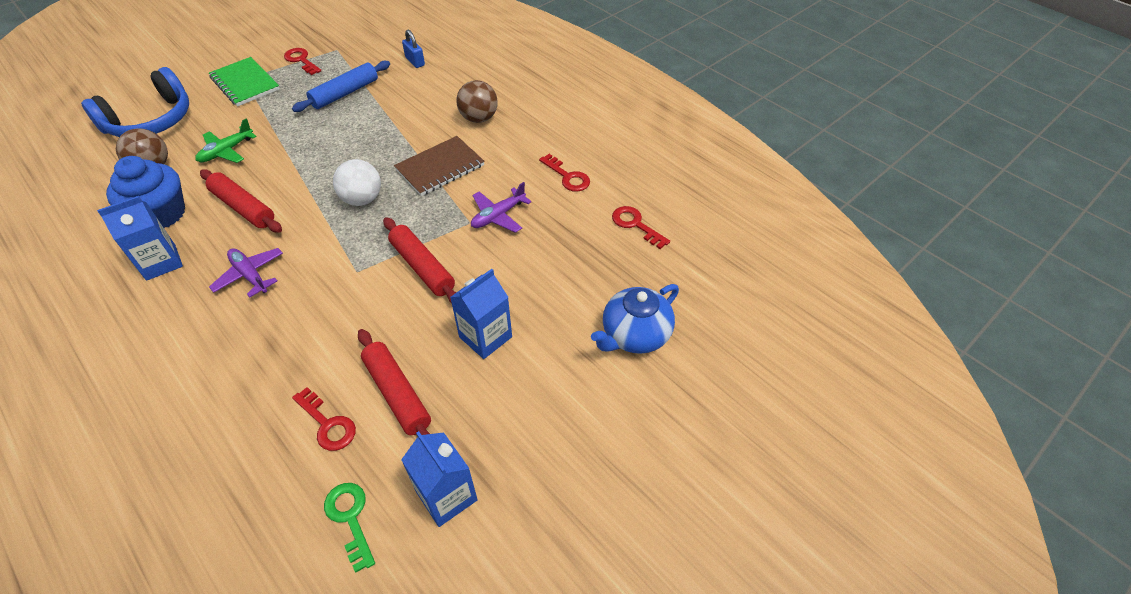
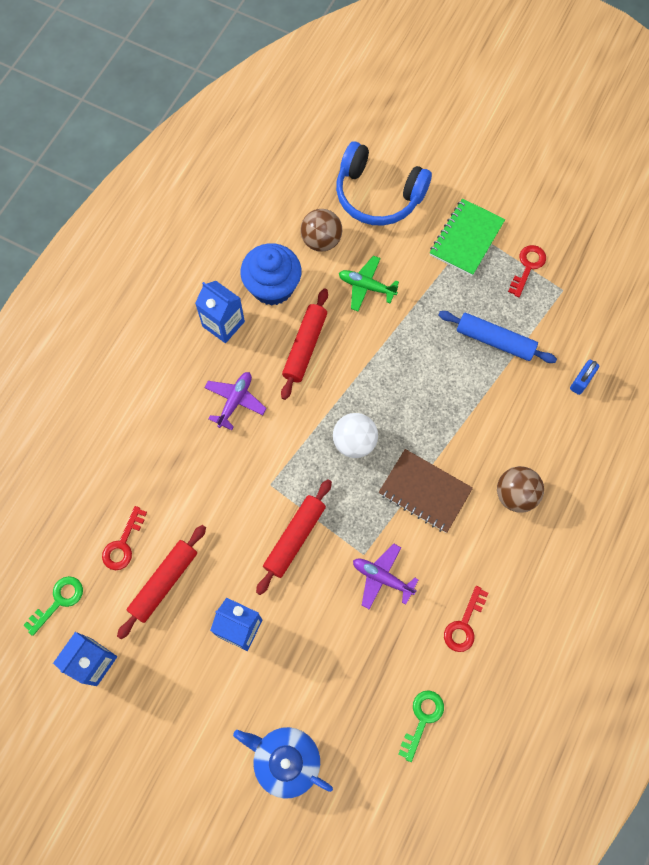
camera: 70 degrees right, 20 degrees up
(635, 225) = (422, 719): red key -> green key

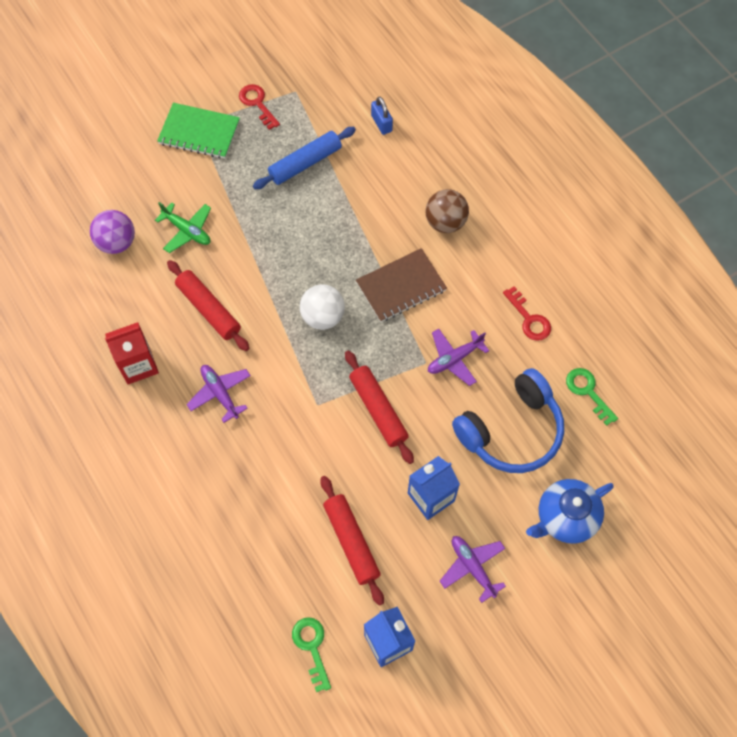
camera: 60 degrees left, 5 degrees down
(123, 544) = (293, 561): red key -> none
(195, 699) = (472, 567): none -> purple plane
(223, 324) = (138, 365): blue carton -> red carton
(272, 287) = (132, 305): blue cupcake -> none
(321, 240) = (117, 242): brown ball -> purple ball
(366, 286) = (187, 231): green plane -> green plane turned 105 degrees counterclockwise
(378, 195) = (107, 175): blue headphones -> blue headphones (511, 431)
(466, 238) = (199, 132): green notebook -> green notebook turned 45 degrees counterclockwise

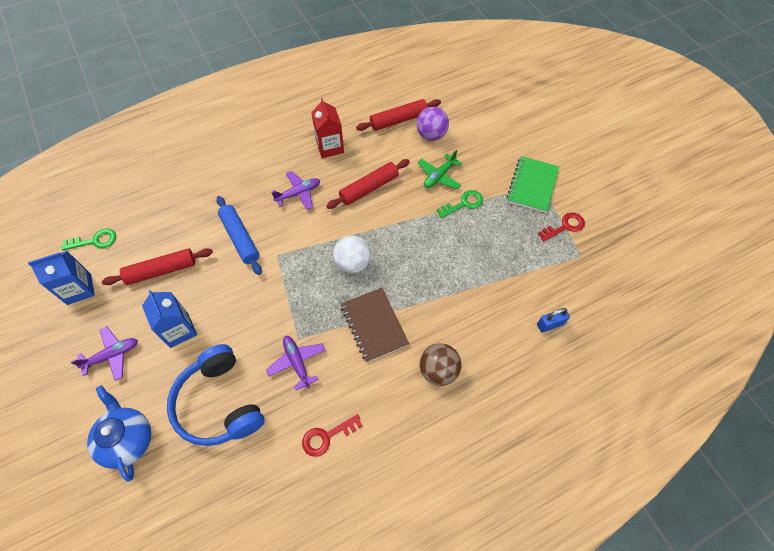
camera: 95 degrees right, 5 degrees down
(305, 163) = (503, 259): blue rolling pin -> blue rolling pin (240, 238)
(378, 409) = (263, 297): red rolling pin -> red rolling pin (399, 120)
(588, 392) = (241, 483): green key -> green key (464, 203)

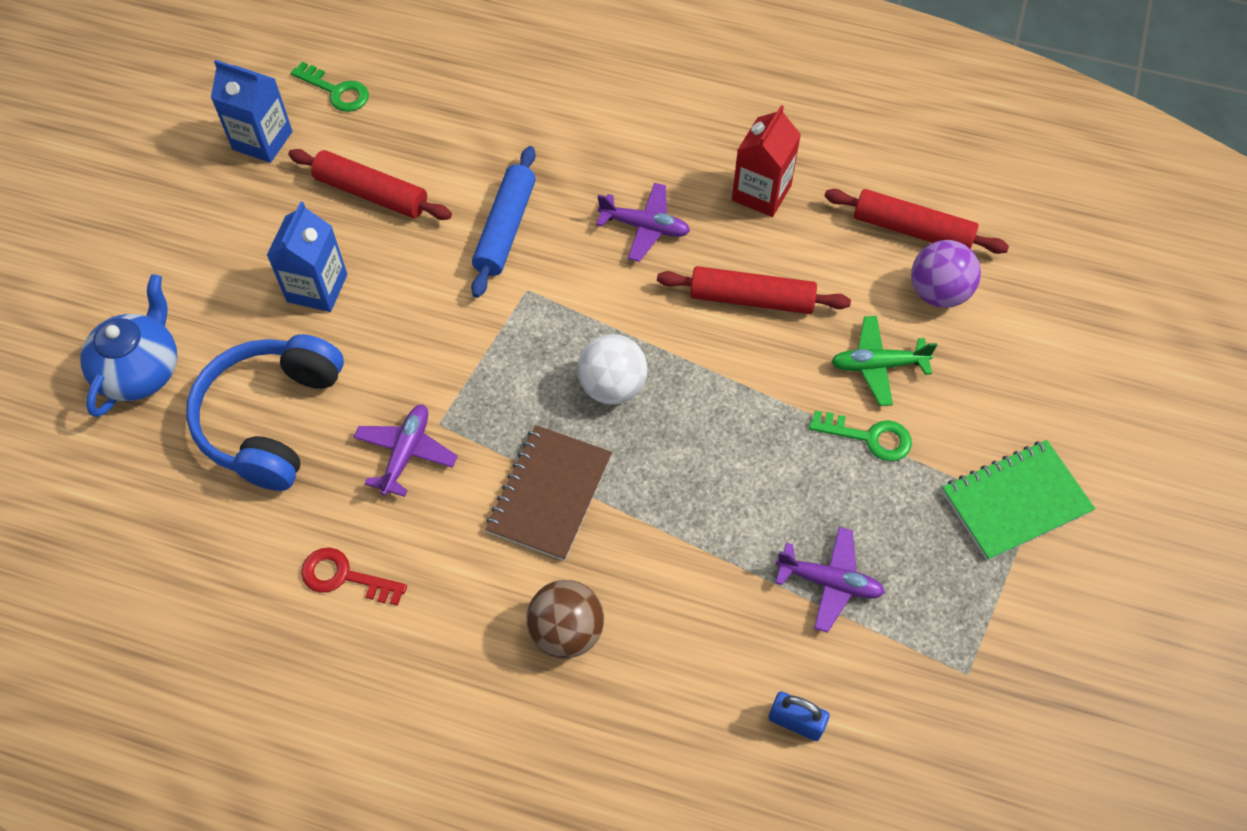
camera: 45 degrees right, 0 degrees up
(112, 355) = (219, 255): purple plane -> purple plane (829, 582)
(565, 226) = (994, 608): red key -> none

